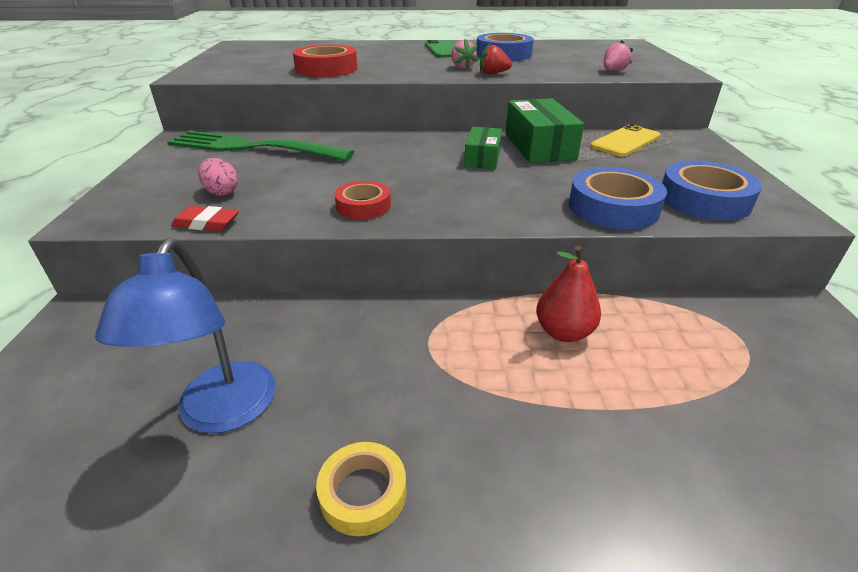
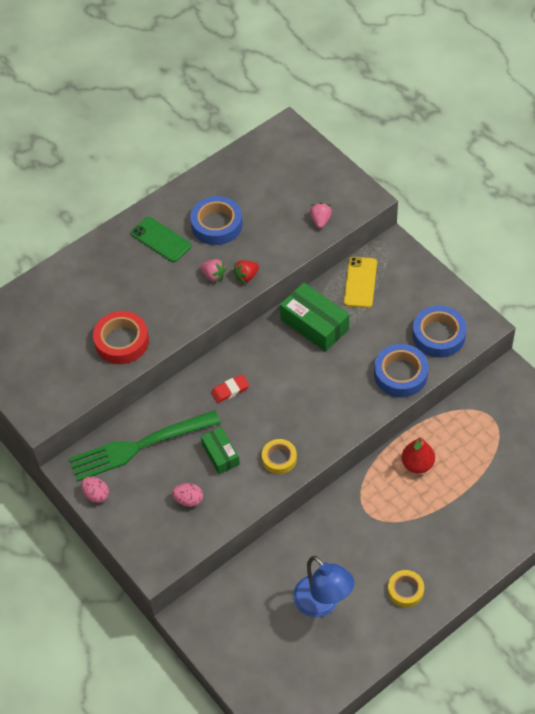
camera: 35 degrees left, 20 degrees up
(162, 156) = (96, 494): none -> pink egg
(206, 223) = (219, 527): red eraser -> red eraser (230, 390)
(363, 206) = (279, 458): red tape -> yellow tape
(482, 158) = (294, 363): green box -> green box (220, 454)

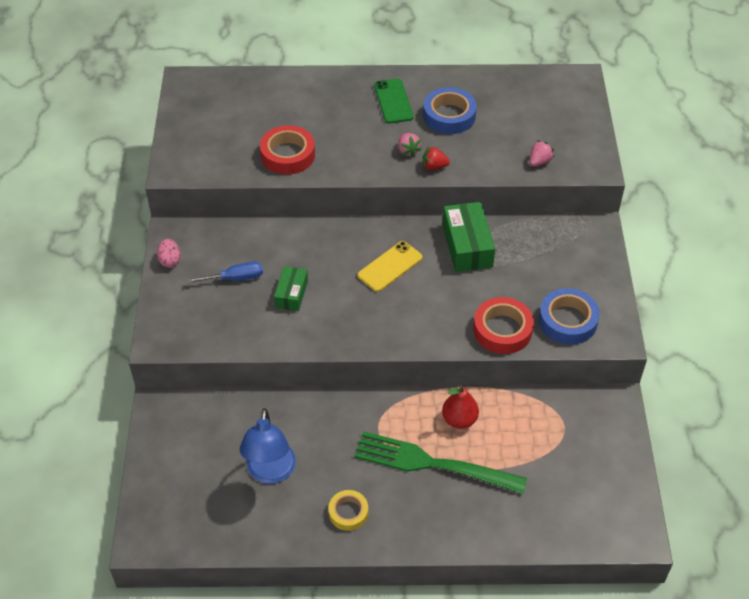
camera: 35 degrees right, 5 degrees down
(139, 446) = (237, 247): green fork -> green fork (433, 464)
(164, 472) = (235, 278): none -> blue screwdriver
(189, 500) = (233, 311): pink egg -> none
(230, 390) = (348, 252): red eraser -> none
(279, 458) = (334, 328): yellow tape -> none
(360, 282) = (539, 238): yellow phone -> yellow phone (390, 266)
(400, 374) = (502, 330): blue tape -> red tape

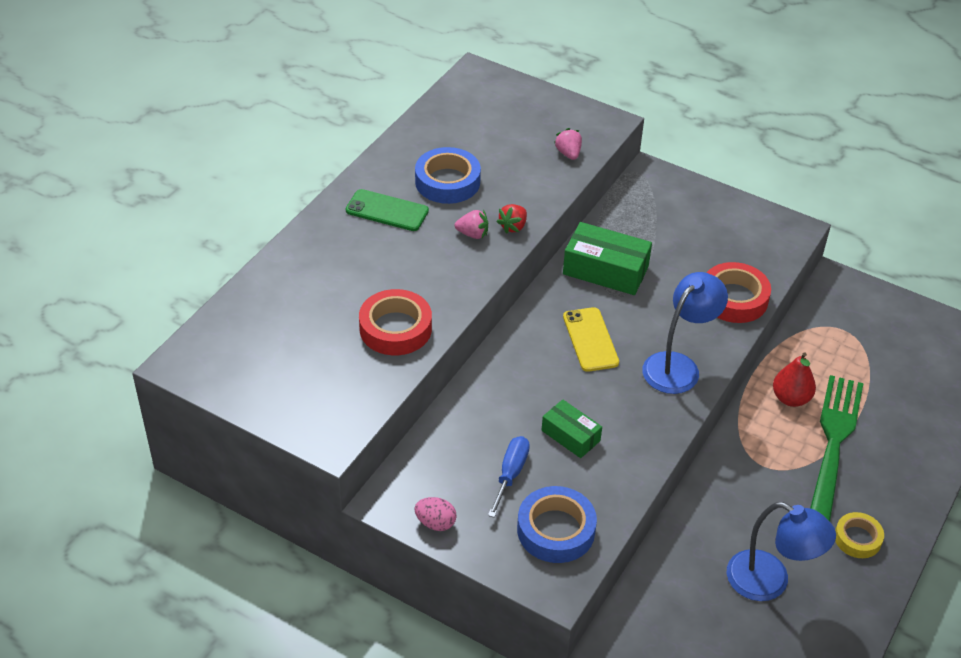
camera: 60 degrees left, 5 degrees down
(404, 325) = (678, 366): none -> blue lamp
(433, 464) = (833, 444): green fork -> green fork turned 150 degrees clockwise
(567, 321) = (753, 250): blue tape -> blue tape (556, 530)

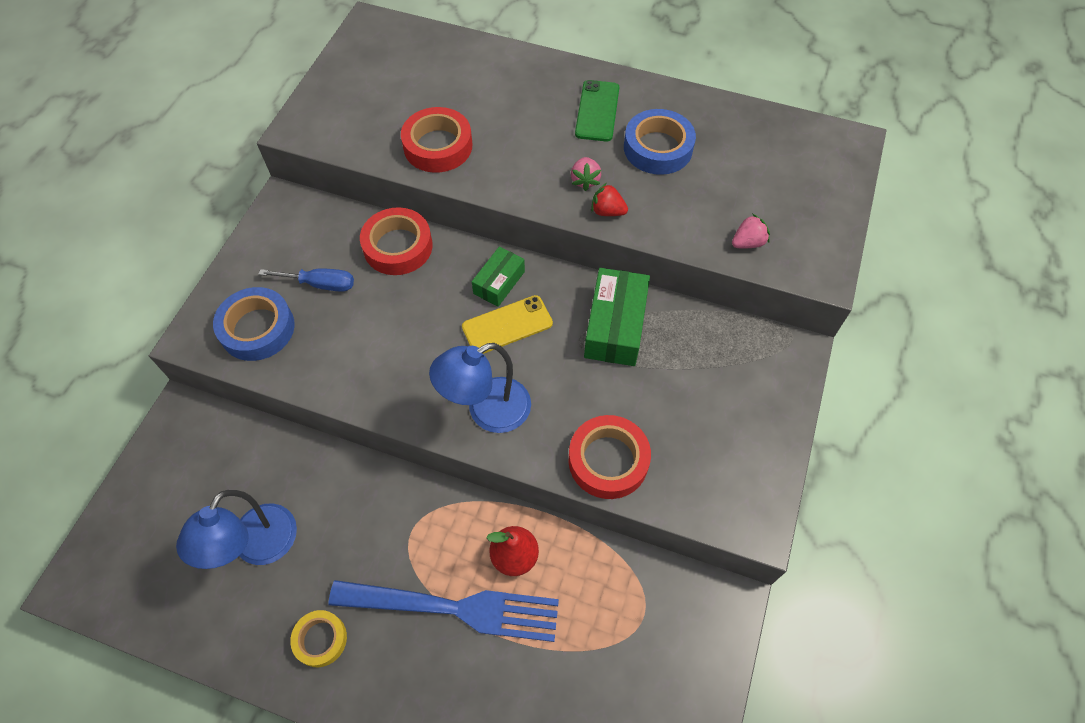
camera: 80 degrees right, 15 degrees up
(435, 523) = (260, 239): pink egg -> none
(477, 407) = (398, 246): none -> red tape
(570, 435) = (373, 325): green box -> green box (499, 282)
(678, 366) = (487, 411): blue lamp -> blue lamp turned 120 degrees clockwise
(833, 444) = (454, 608): green fork -> blue fork

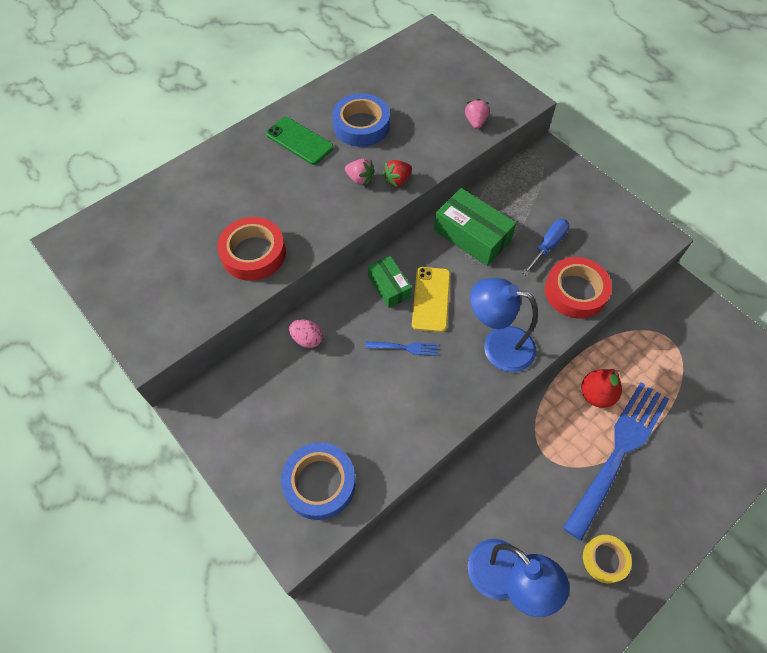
camera: 60 degrees left, 0 degrees up
(320, 284) = (306, 413): blue screwdriver -> blue screwdriver (548, 246)
(398, 246) = (307, 339): red tape -> pink egg
(435, 329) = (405, 348): none -> blue fork
(487, 411) = (498, 346): blue lamp -> blue lamp turned 105 degrees clockwise

